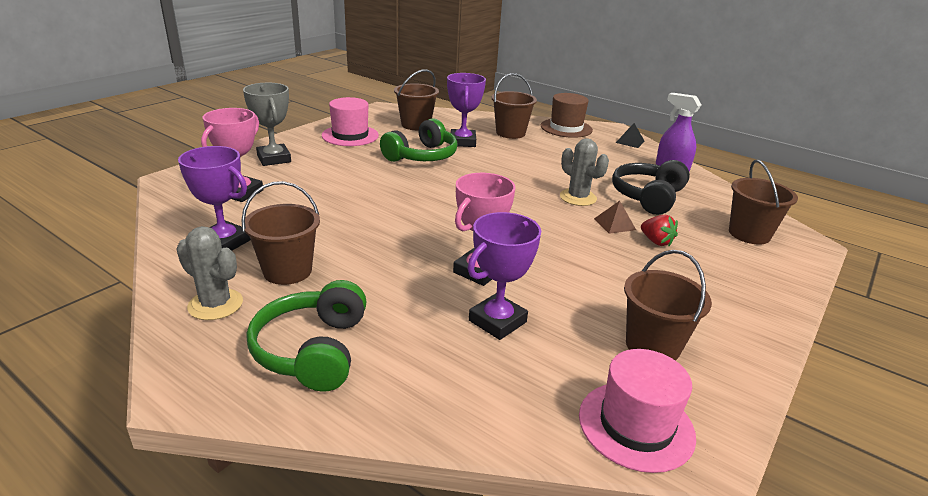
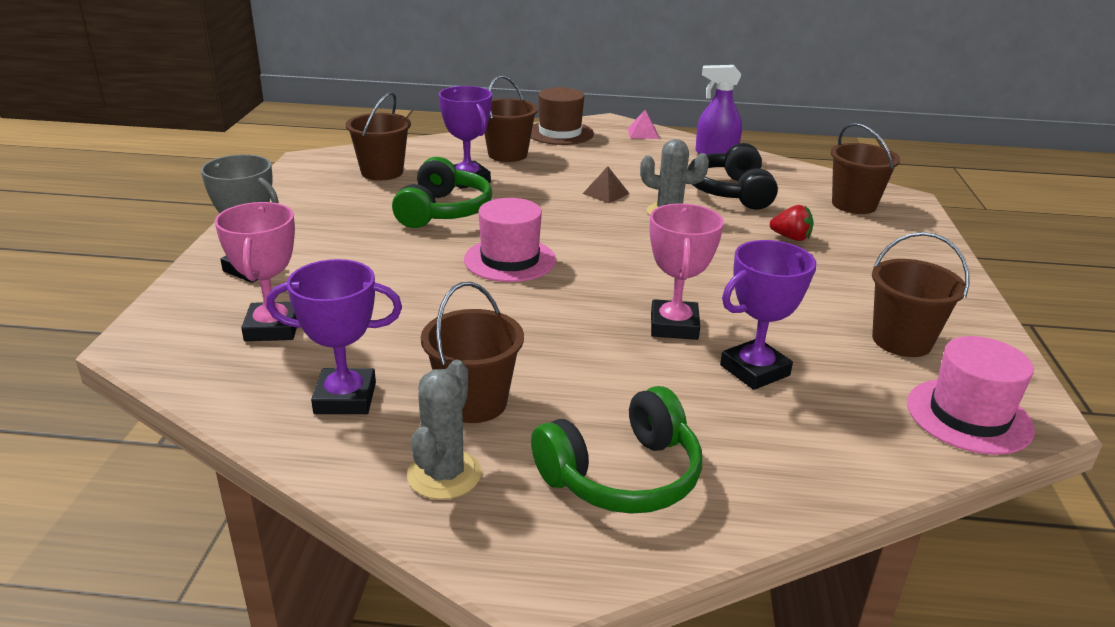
camera: 30 degrees left, 0 degrees up
(215, 304) = (444, 474): grey cactus -> grey cactus turned 75 degrees counterclockwise
(313, 350) = (622, 475): green headphones -> green headphones turned 90 degrees counterclockwise
(350, 135) = (315, 208): pink hat -> pink hat (510, 260)
(497, 321) = (754, 370): purple trophy -> purple trophy turned 45 degrees clockwise
(614, 224) = (735, 231): brown pyramid -> brown pyramid (606, 193)
(630, 142) = (643, 133): black pyramid -> pink pyramid

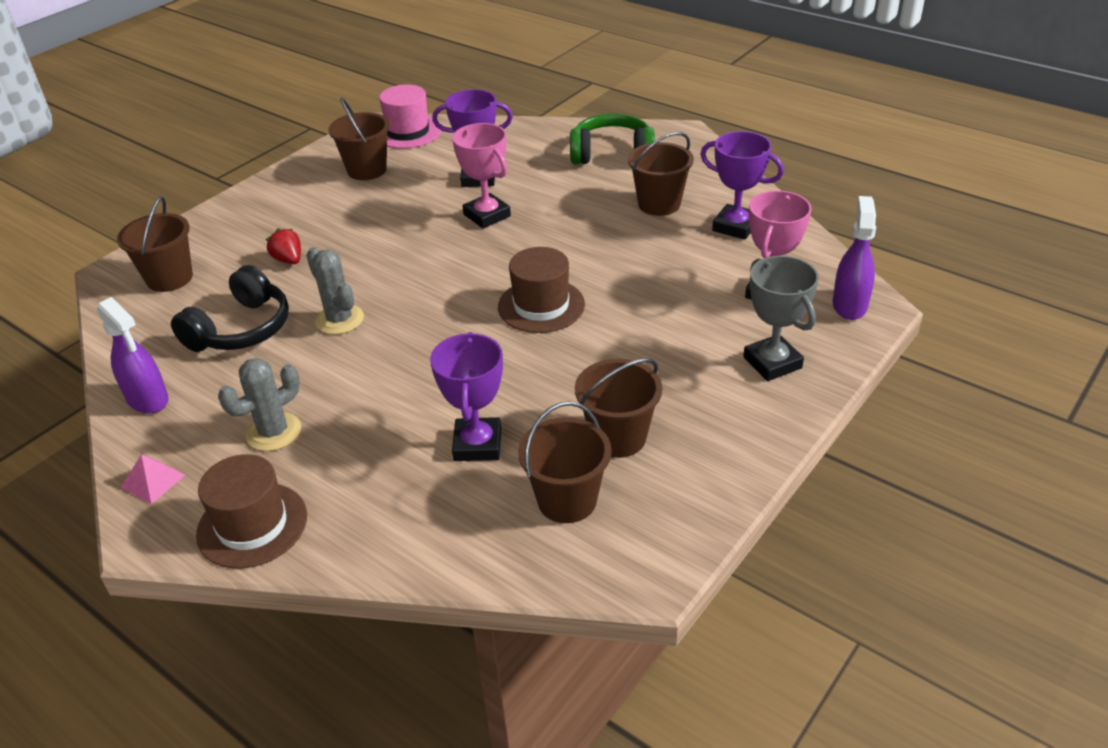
camera: 145 degrees left, 10 degrees up
(171, 337) = (849, 305): none -> purple spray bottle
(443, 211) = (548, 392): green headphones -> none
(444, 474) = (700, 175): grey cactus -> grey cactus (274, 432)
(507, 154) = (379, 489): brown bucket -> brown bucket (618, 437)
(510, 260) = (541, 306): pink hat -> brown hat
(606, 193) = (359, 368): brown pyramid -> none
(674, 326) = (487, 215): pink trophy -> pink trophy turned 75 degrees counterclockwise

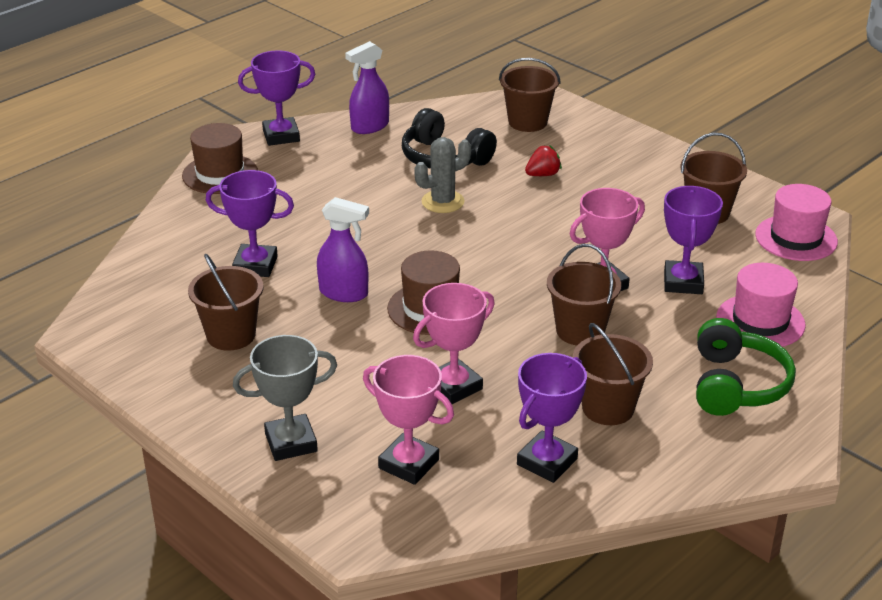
camera: 95 degrees right, 5 degrees down
(153, 481) = (281, 136): pink pyramid -> purple trophy
(274, 432) = (310, 178): grey cactus -> none
(528, 145) = (760, 321): none -> pink hat
(567, 500) = (174, 303): brown bucket -> brown bucket (580, 331)
(657, 279) = (454, 387): none -> pink trophy
(849, 305) = (365, 522): purple spray bottle -> purple spray bottle (344, 293)

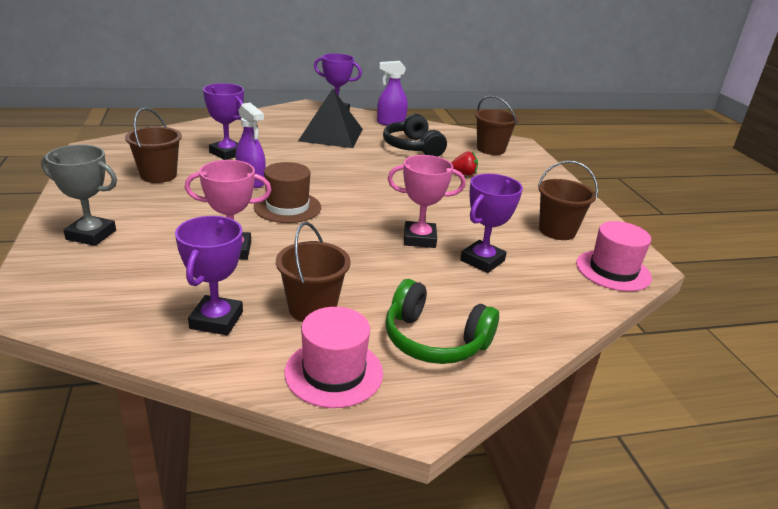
camera: 30 degrees right, 5 degrees down
(220, 174) = (278, 115): brown hat -> none
(329, 179) = (331, 135): none -> black pyramid
(408, 464) = (131, 277): pink trophy -> none
(443, 202) = (379, 164): grey cactus -> none
(547, 462) = (216, 320): purple trophy -> purple trophy turned 60 degrees counterclockwise
(580, 331) = (364, 256): brown bucket -> none
(736, 385) = (434, 340): green headphones -> green headphones turned 75 degrees clockwise
(760, 321) = (513, 308): pink hat -> pink hat (334, 372)

